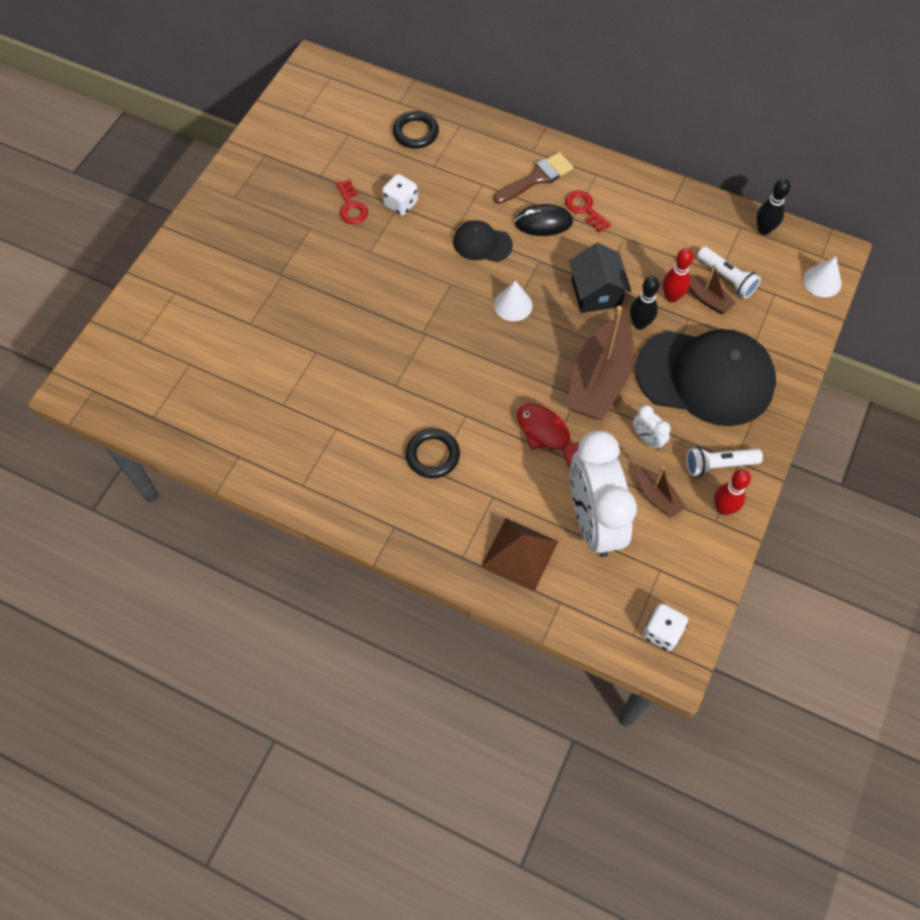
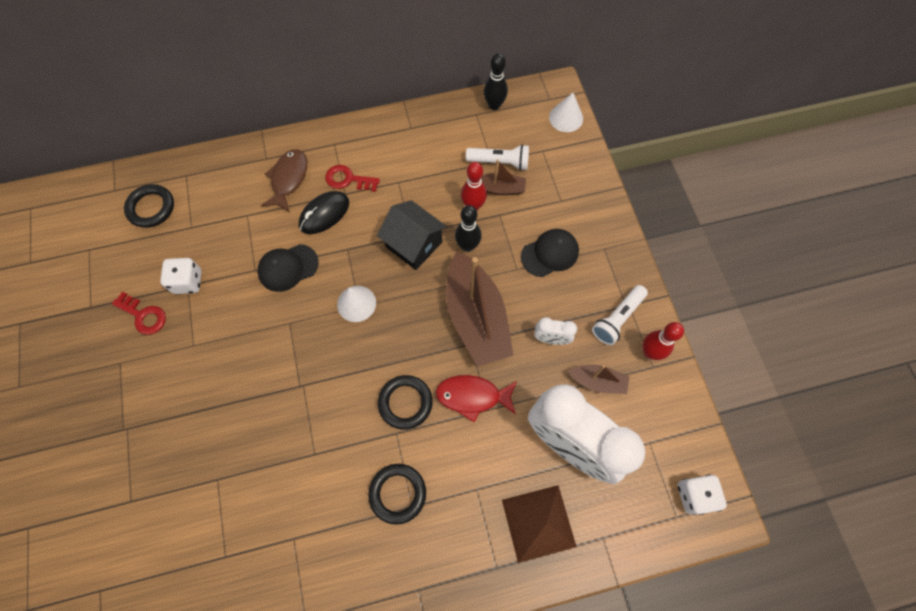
camera: 40 degrees left, 5 degrees up
(490, 400) = (405, 402): none -> black ring
(537, 178) = (288, 179): brown brush -> brown fish
(705, 377) = (550, 253): black cap -> black cap, size x0.46

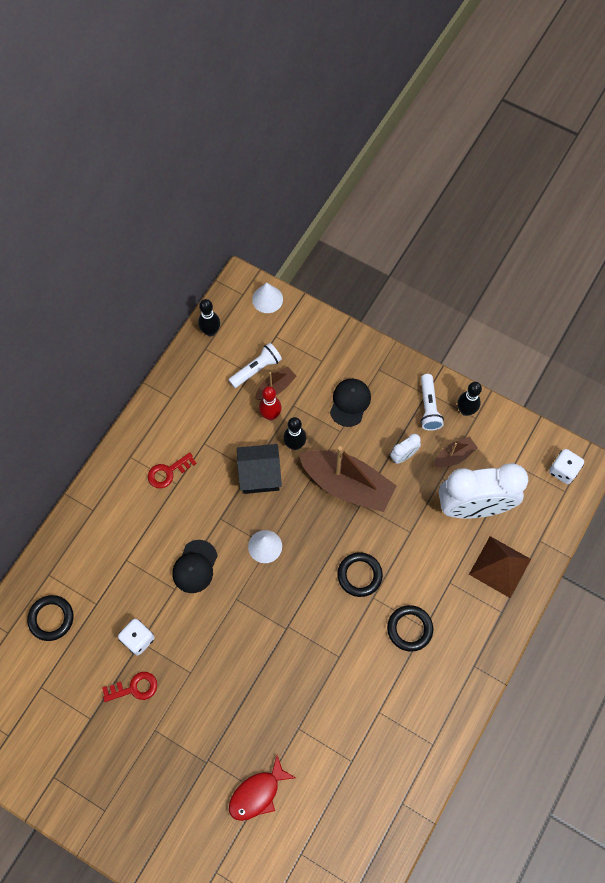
camera: 45 degrees left, 0 degrees up
(288, 179) = (126, 509): brown fish -> none
(324, 214) = (178, 510): black mouse -> none
(472, 396) = (394, 533): red fish -> red fish (257, 793)
(649, 352) = (465, 410): red bowling pin -> black bowling pin

